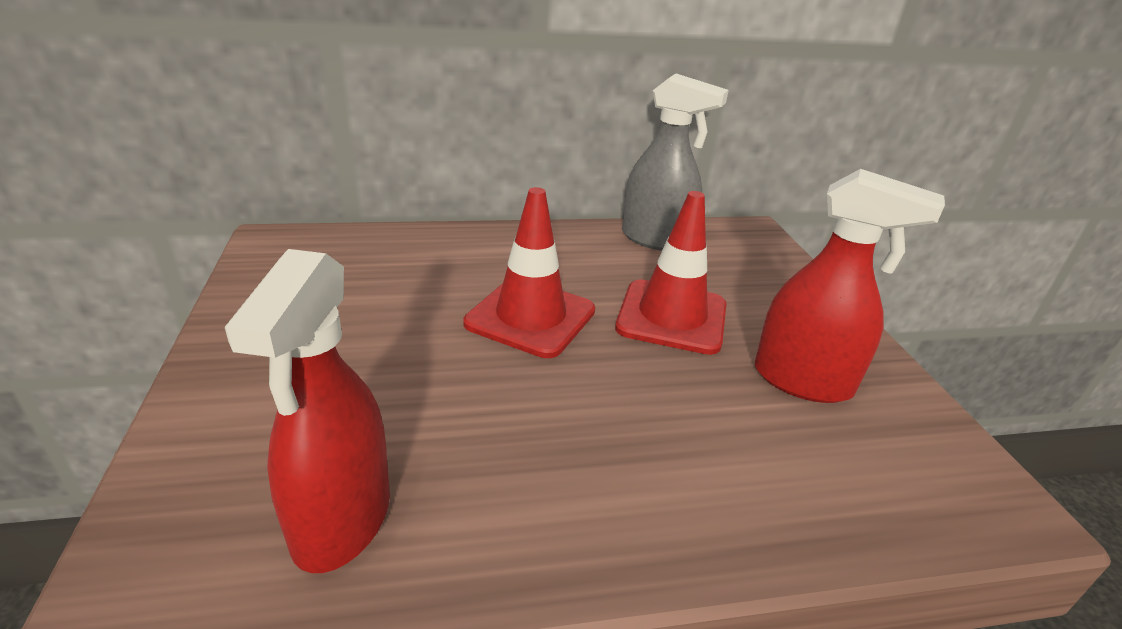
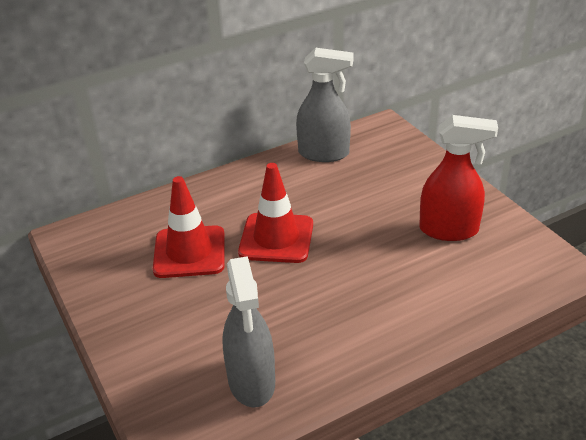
camera: 15 degrees left, 5 degrees up
(341, 520) = (251, 382): red spray bottle -> grey spray bottle
(672, 317) = (360, 211): red traffic cone -> red traffic cone (189, 252)

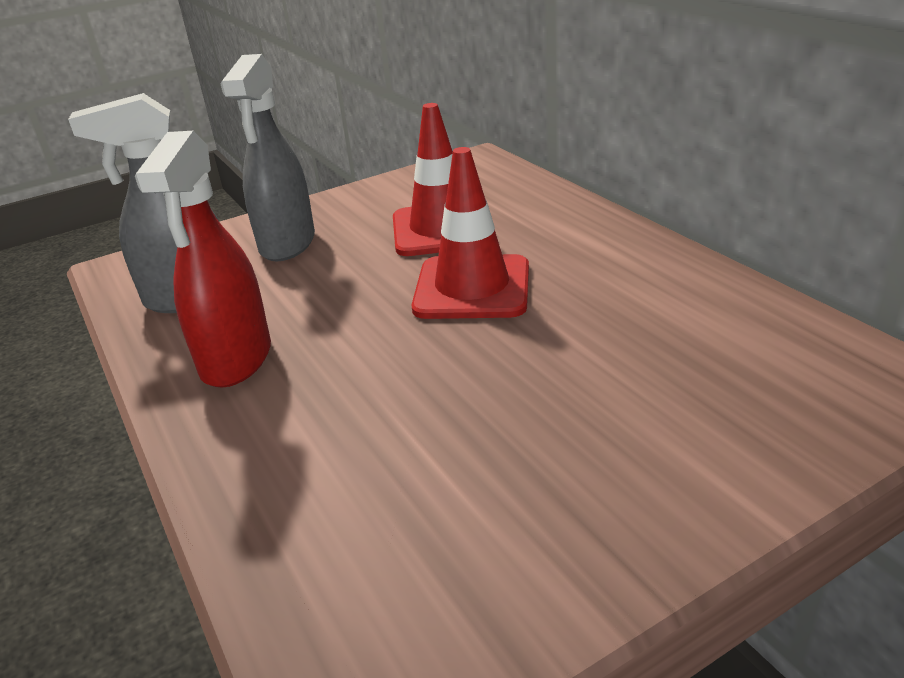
camera: 90 degrees right, 5 degrees down
(324, 153) = (741, 313): grey spray bottle -> grey spray bottle (287, 244)
(449, 230) = (503, 487): red spray bottle -> red spray bottle (236, 360)

